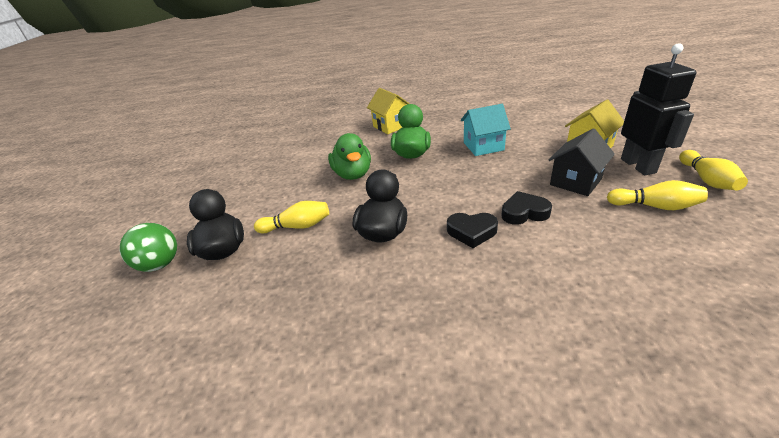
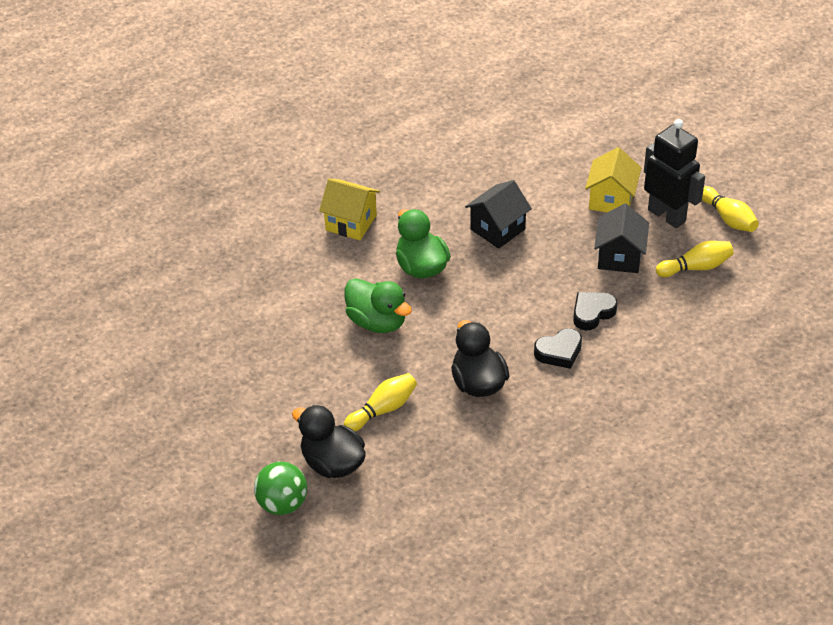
camera: 35 degrees left, 10 degrees up
(483, 146) = (497, 229): turquoise house -> black house

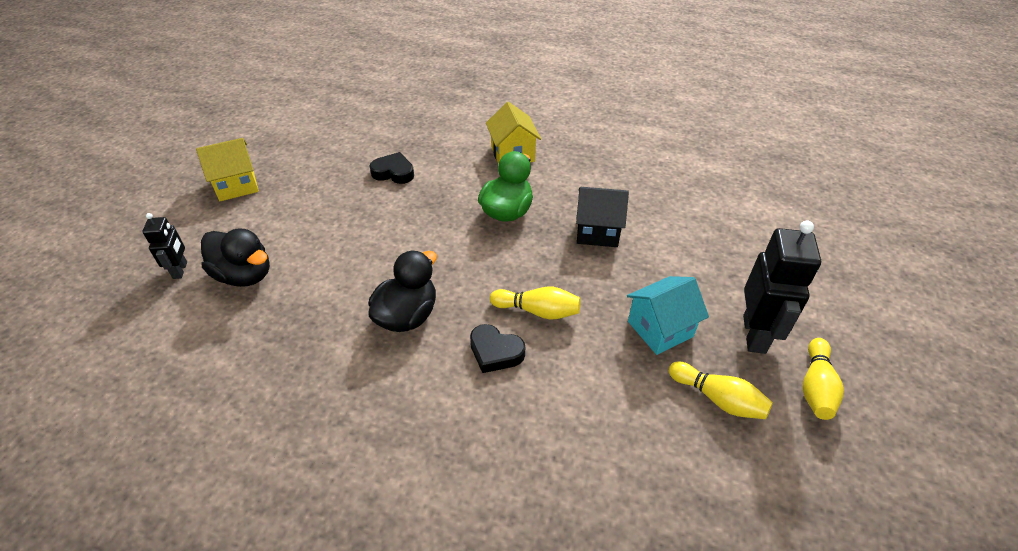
camera: 50 degrees right, 0 degrees up
(282, 503) = (180, 270): green ball -> black robot
(332, 463) = (244, 275): black duck -> black duck turned 120 degrees clockwise
(377, 322) = (423, 219): green duck -> none
(383, 409) = (327, 273): yellow bowling pin -> yellow bowling pin (538, 311)
(592, 313) = (568, 349): black heart -> black heart (393, 172)
(611, 200) = (721, 283): yellow house -> yellow house (236, 185)
(619, 257) = (660, 329): black house -> turquoise house

